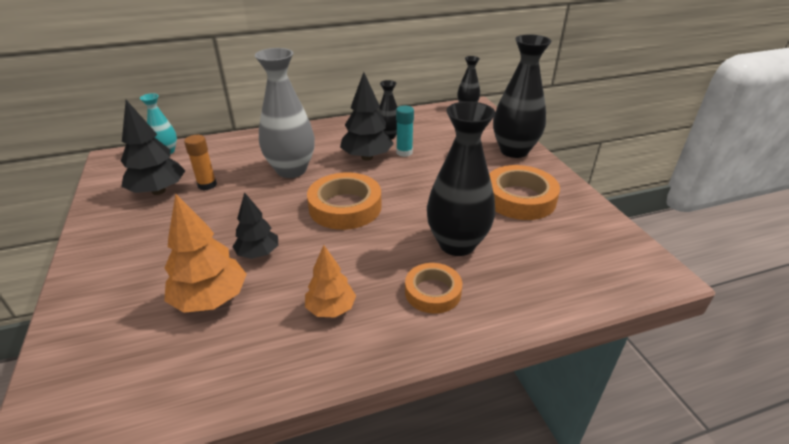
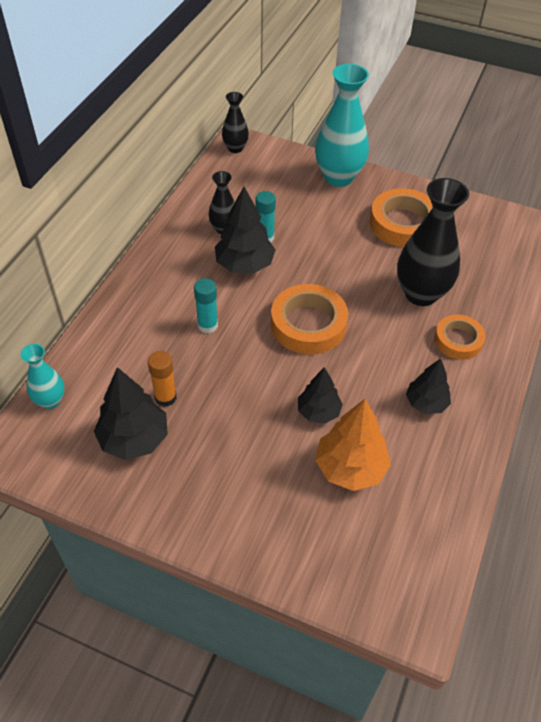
camera: 50 degrees left, 15 degrees up
(291, 170) = (207, 325): grey vase -> turquoise glue stick
(331, 309) = (426, 403): orange tree -> black tree
(514, 151) = (338, 177): black vase -> turquoise vase

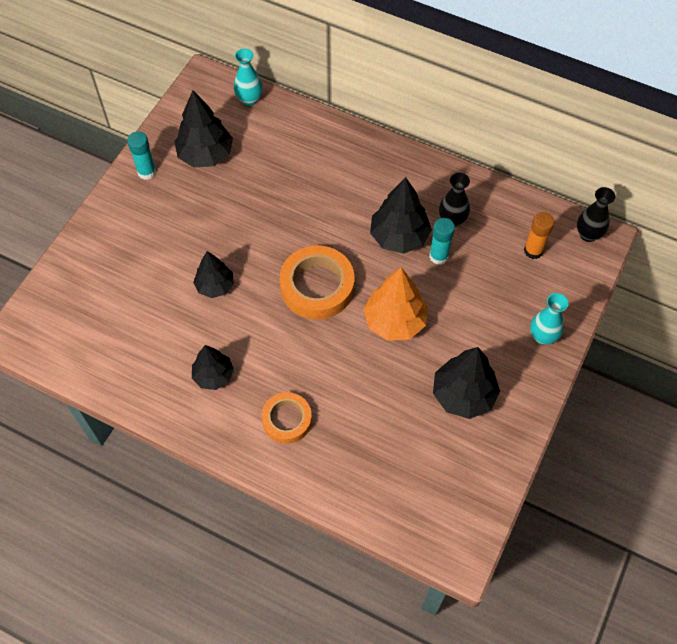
camera: 95 degrees right, 10 degrees up
(165, 397) = (244, 175): orange glue stick -> orange glue stick (533, 251)
(207, 325) = (321, 205): turquoise glue stick -> turquoise glue stick (146, 172)
(338, 177) = (543, 336): turquoise vase -> turquoise vase, size x0.53
(350, 468) = (155, 304): orange tree -> orange tree (394, 321)
(403, 223) = (463, 395): orange tape -> black tree
(421, 294) = (353, 395): black vase -> none

